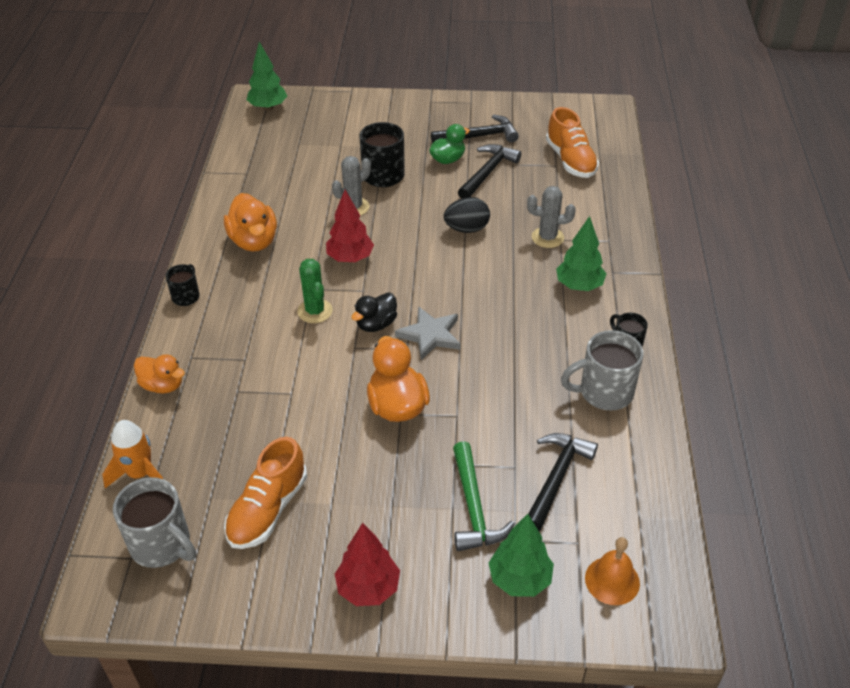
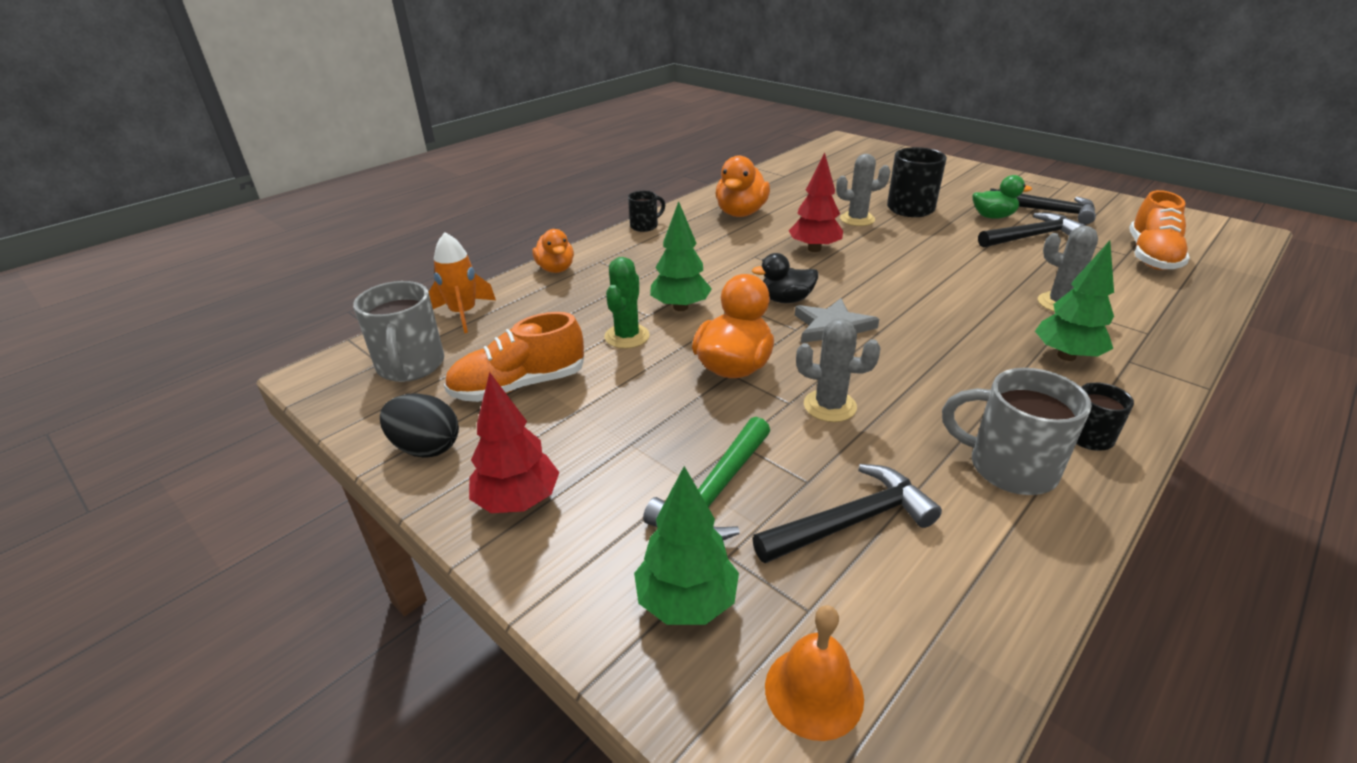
camera: 40 degrees right, 10 degrees down
(268, 107) = (849, 147): green tree -> green tree (680, 307)
(315, 311) = (738, 271): green cactus -> green cactus (627, 336)
(466, 229) = (963, 267): black egg -> black egg (426, 447)
(482, 404) = (829, 406): none -> grey cactus

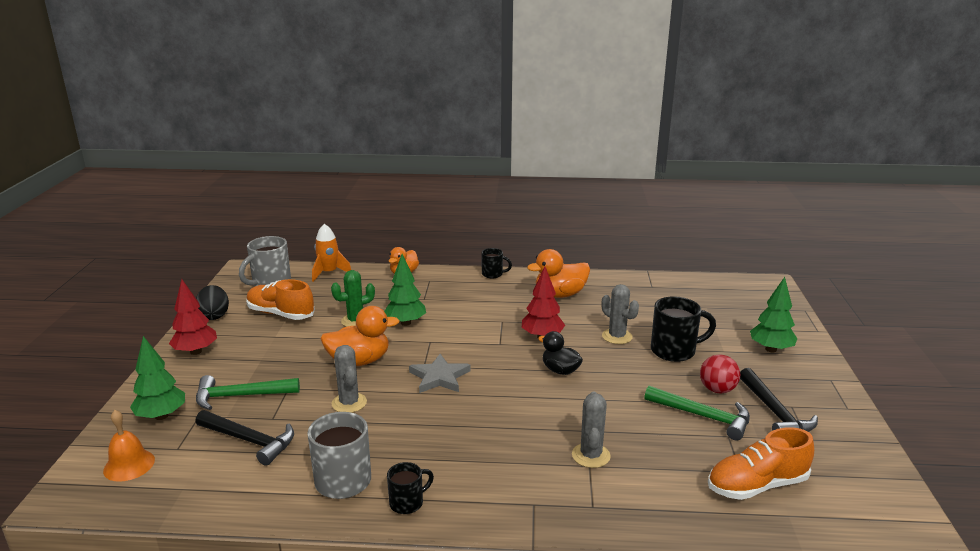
camera: 50 degrees right, 10 degrees down
(785, 300) = (456, 350): black duck -> black duck (560, 370)
(993, 216) = (717, 390): green duck -> red ball
(1031, 237) = (703, 416): black hammer -> green hammer
(1066, 356) = (507, 474): green tree -> green tree (770, 349)

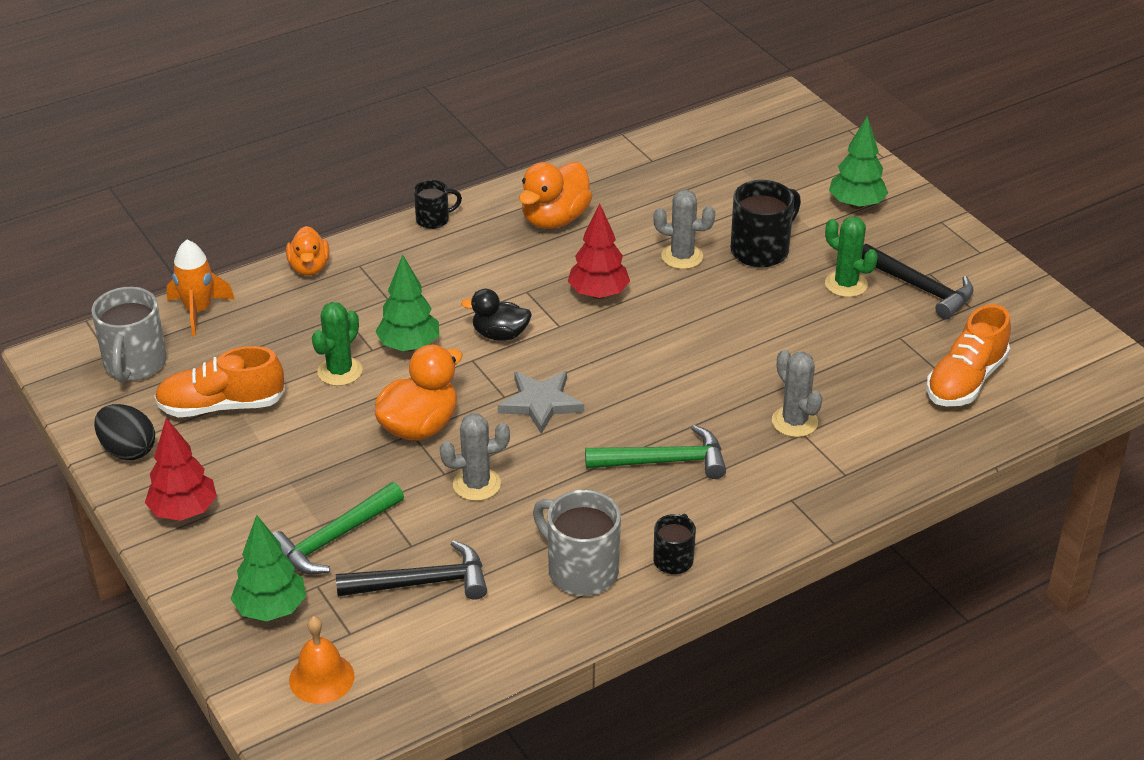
camera: 35 degrees left, 15 degrees up
(349, 403) = (476, 484): grey cactus -> grey cactus turned 45 degrees counterclockwise
(560, 370) = (665, 332): black duck -> black duck (500, 334)
(703, 416) = (859, 325): green hammer -> green hammer (664, 461)
(717, 390) = (846, 284): red ball -> green cactus

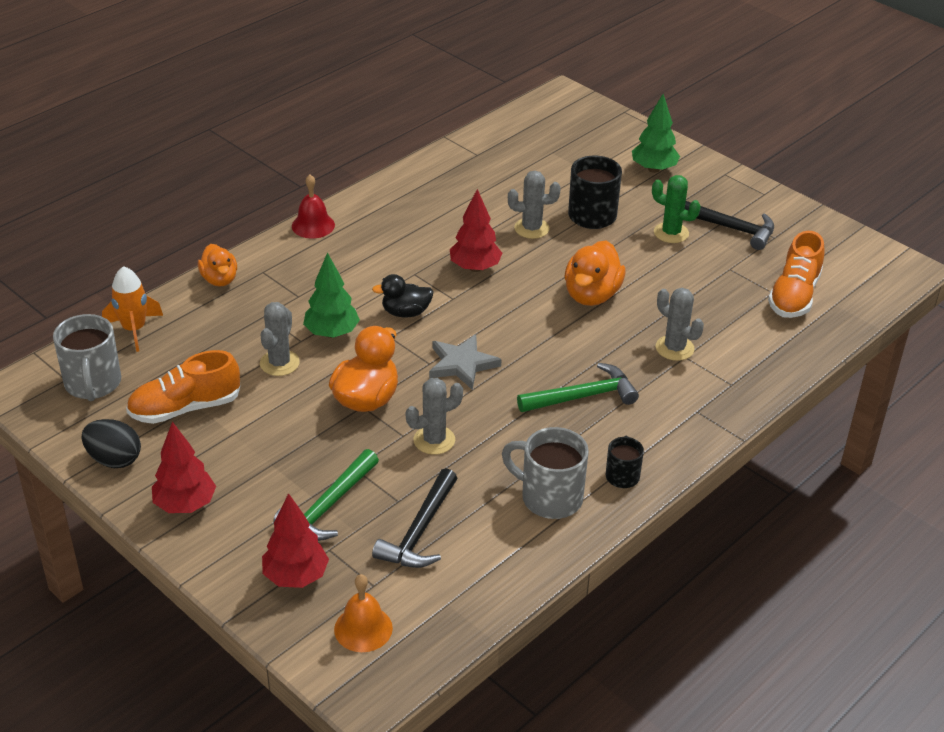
camera: 15 degrees left, 0 degrees up
(271, 609) = (296, 576): green tree -> red tree
(340, 371) = (279, 363): green cactus -> grey cactus
(422, 583) = (419, 531): black hammer -> black hammer turned 135 degrees clockwise
(434, 219) = (313, 225): black mug -> red bell
(555, 219) = (415, 212): orange duck -> orange duck (592, 295)

